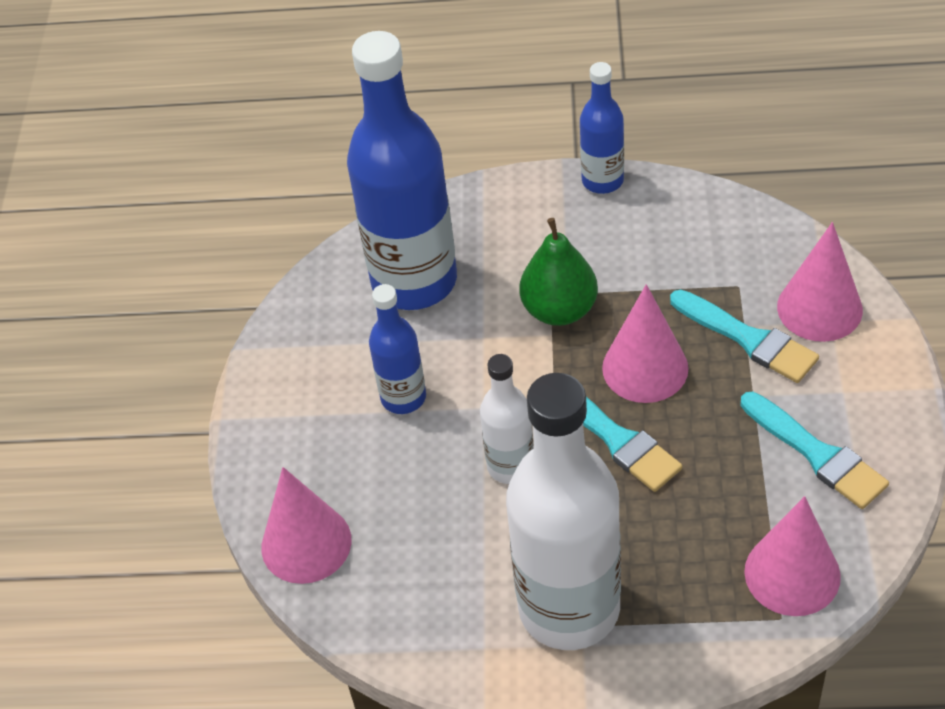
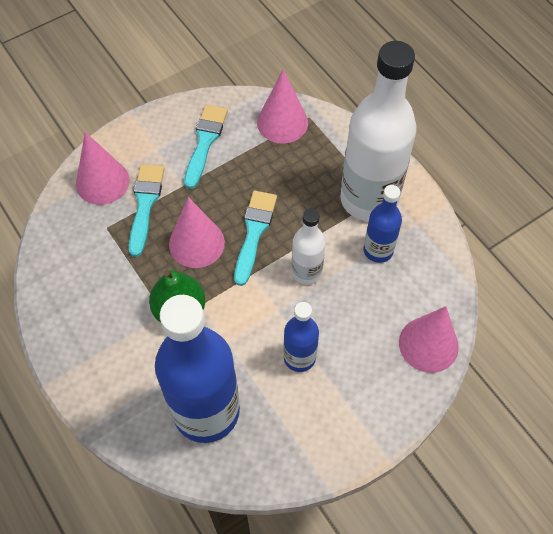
camera: 130 degrees left, 10 degrees up
(602, 180) = (53, 346): blue bottle -> blue bottle (378, 250)

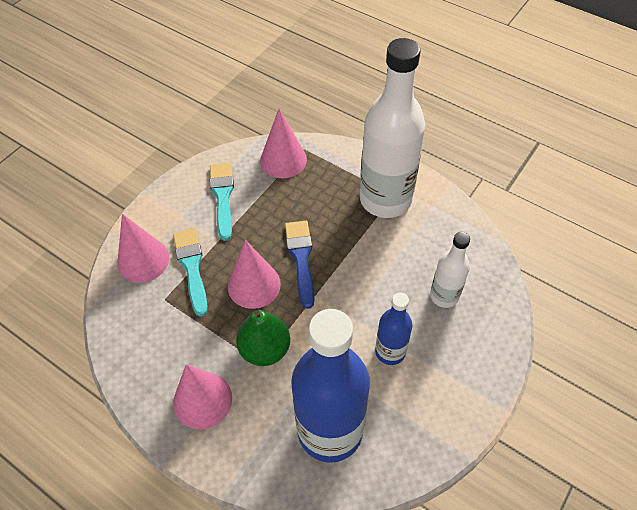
camera: 20 degrees left, 5 degrees down
(254, 232) = (301, 258): turquoise brush -> blue brush
(306, 272) = (362, 277): white bottle -> white bottle (444, 296)
(378, 250) = (413, 238): blue bottle -> none
(428, 344) = (492, 301): pink cone -> pink cone (202, 400)

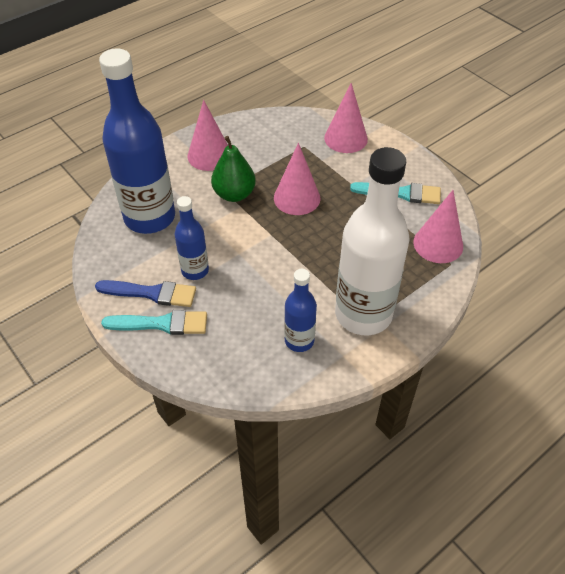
camera: 105 degrees right, 5 degrees down
(192, 267) = (329, 164): turquoise brush -> turquoise brush (161, 324)
(301, 258) = (312, 233): blue brush -> blue brush (151, 293)
(434, 239) = (299, 341): none -> blue bottle
(444, 296) = (231, 327): white bottle -> none

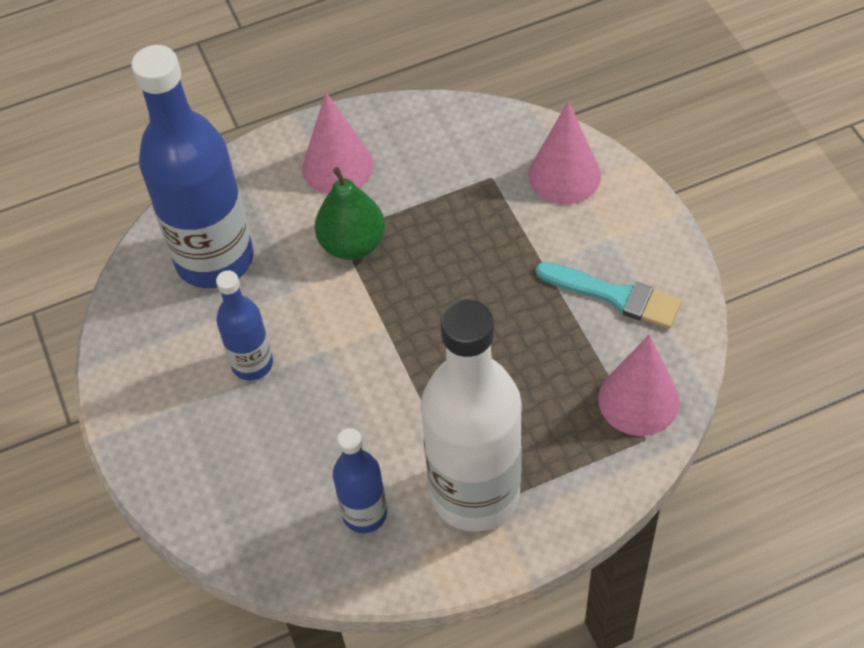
camera: 20 degrees right, 5 degrees up
(151, 293) = (179, 387): blue brush -> none
(161, 324) = (178, 440): turquoise brush -> none
(297, 198) = (446, 270): pink cone -> none

